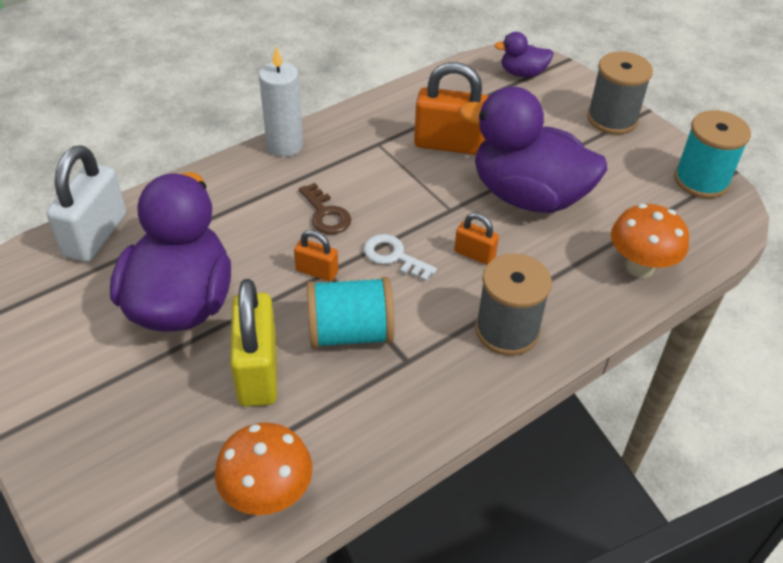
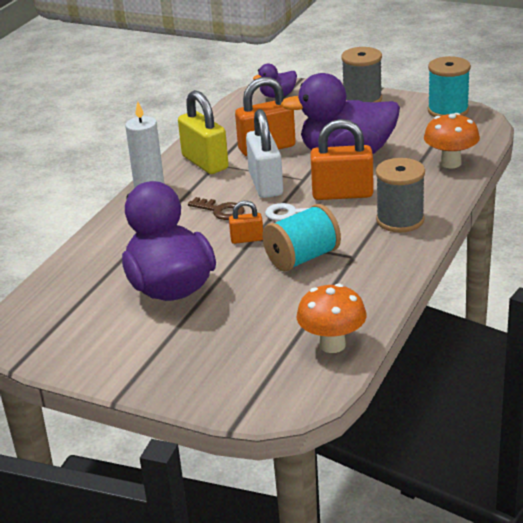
camera: 25 degrees left, 15 degrees down
(95, 235) = (63, 280): white padlock -> white padlock (266, 184)
(258, 371) = (262, 297): yellow padlock -> yellow padlock (205, 162)
(474, 254) = (342, 194): orange padlock -> orange padlock, size x1.95

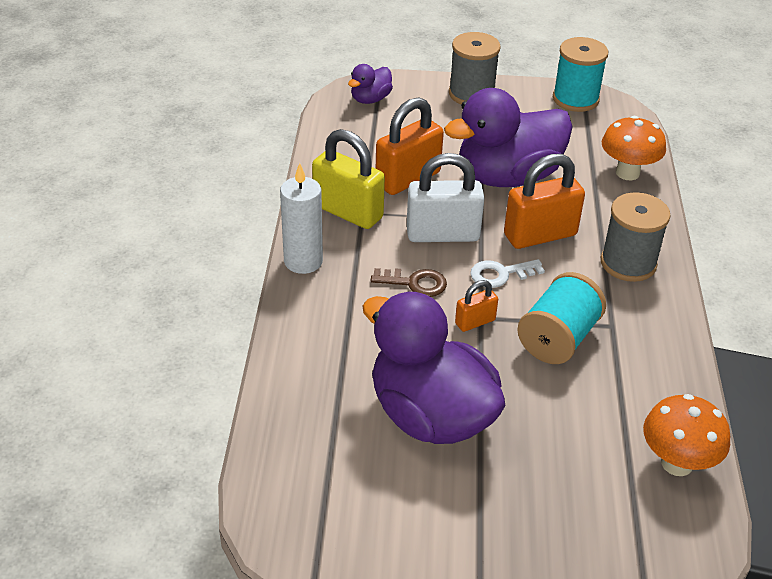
camera: 25 degrees left, 10 degrees up
(266, 184) = (442, 234): white padlock -> white padlock turned 60 degrees counterclockwise

